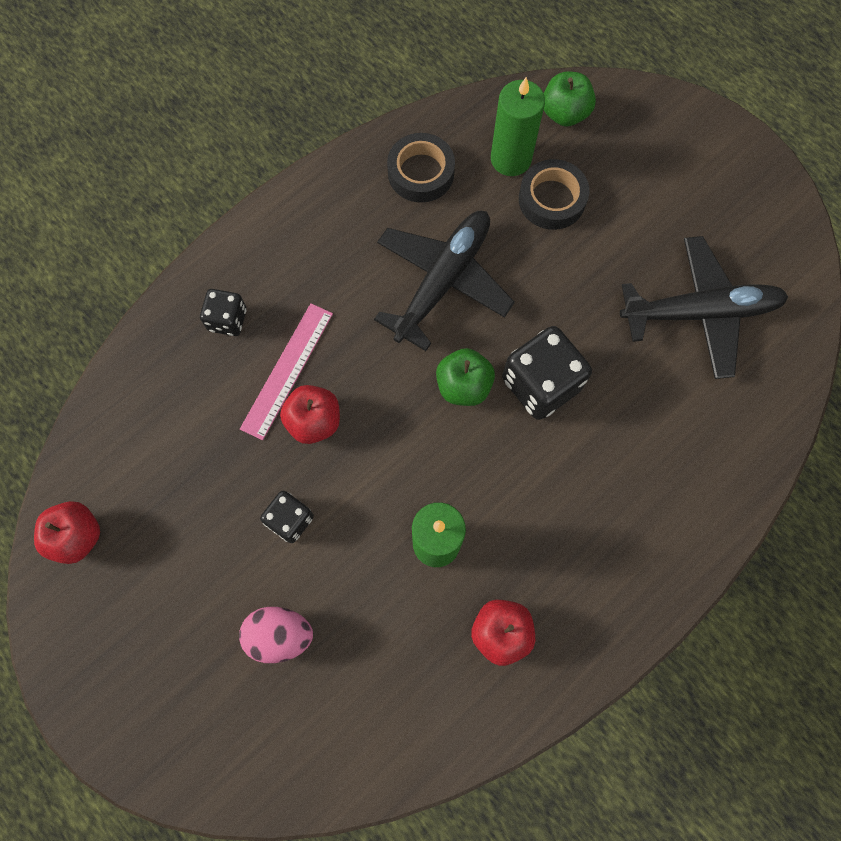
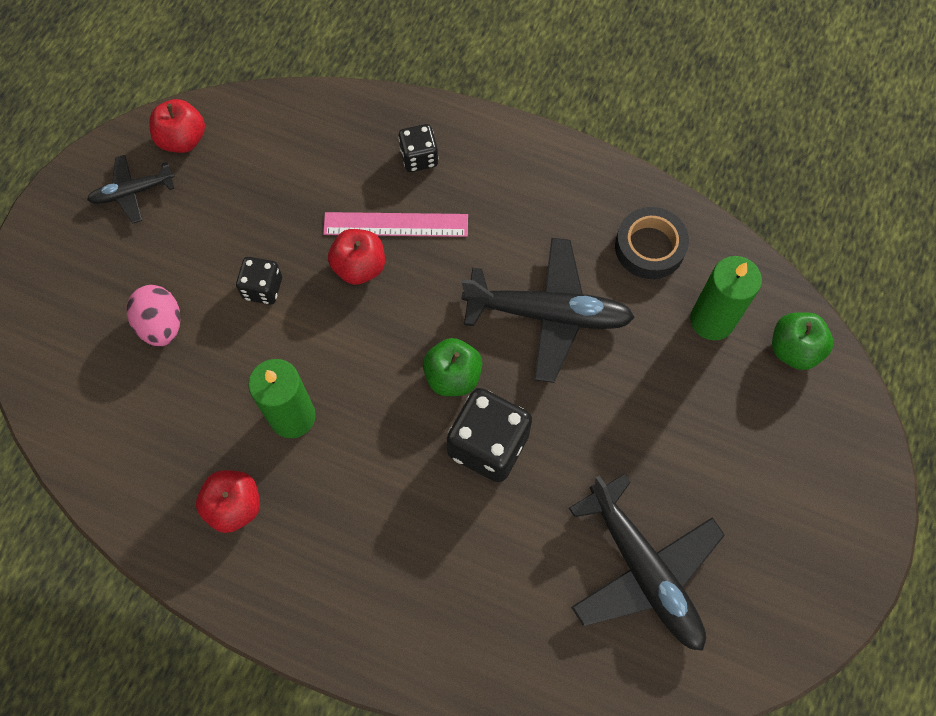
camera: 65 degrees right, 5 degrees down
(111, 610) = (133, 192): none -> black plane
(552, 199) = (689, 376): black tape -> none

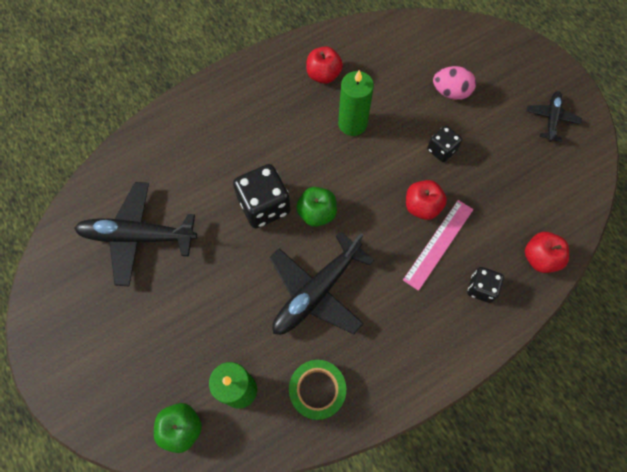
camera: 125 degrees right, 0 degrees up
(183, 139) = (576, 162): red apple -> red apple (540, 258)
(649, 247) = (317, 390): black tape -> green tape

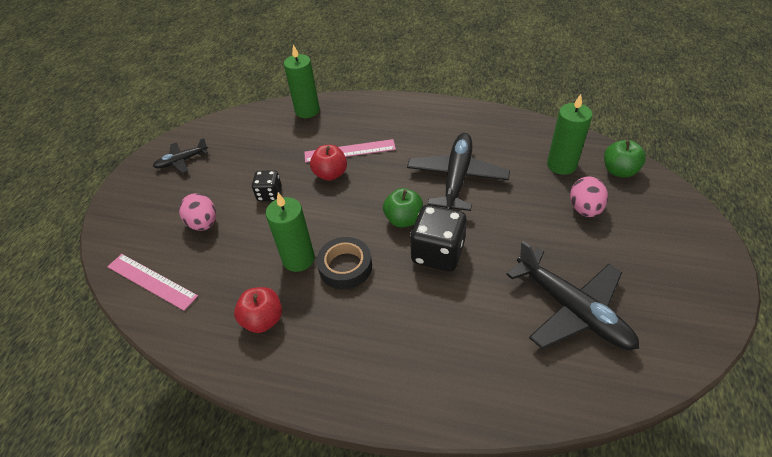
camera: 130 degrees left, 20 degrees down
(184, 346) = (584, 209): none -> pink egg
(315, 144) = (345, 267): none -> black tape
(317, 291) = (457, 178): black plane -> black plane turned 75 degrees counterclockwise
(317, 390) = (509, 137): green tape -> none
(421, 39) = (151, 281): none -> pink ruler
(481, 288) = (357, 119): black dice -> none
(540, 258) = (307, 111): red apple -> green candle

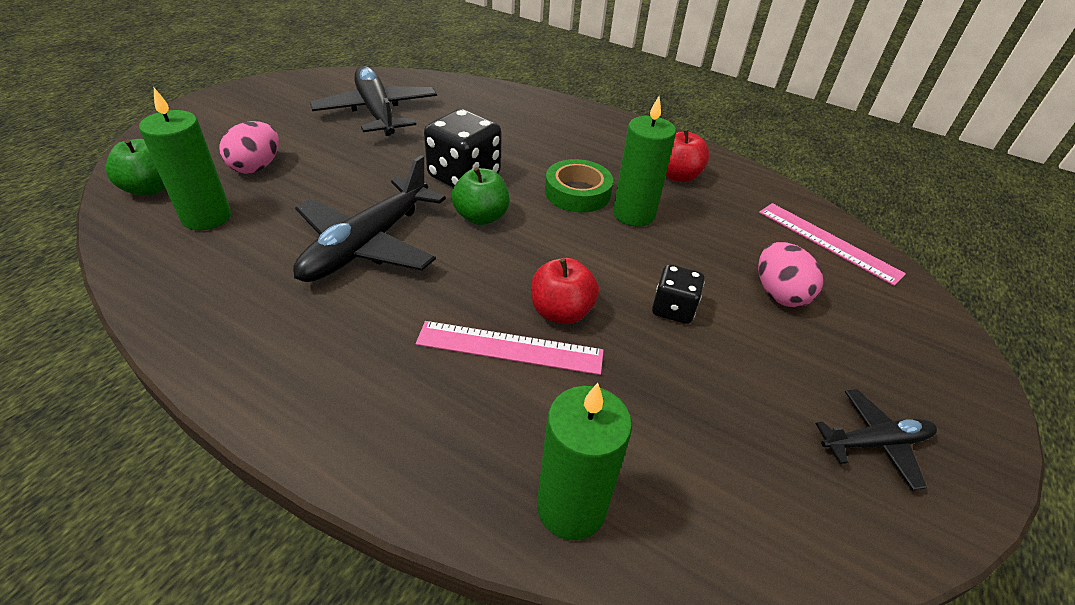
camera: 170 degrees left, 5 degrees down
(345, 267) = (577, 193): black tape -> green tape

